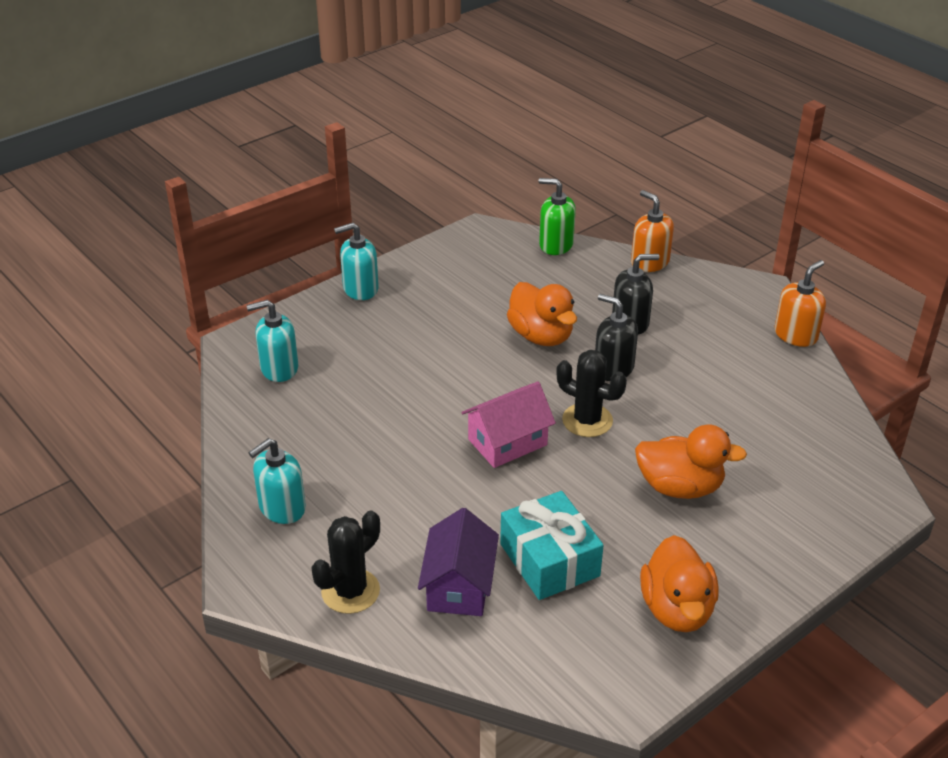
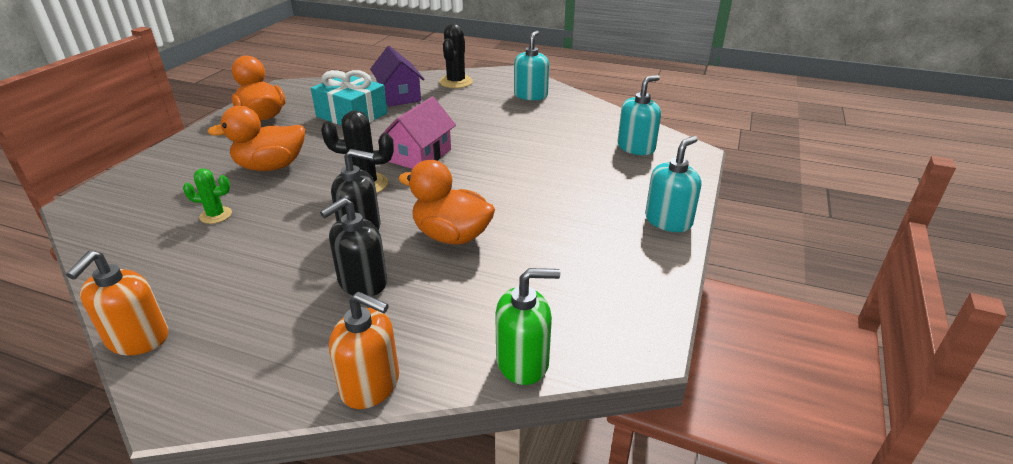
camera: 150 degrees right, 5 degrees down
(743, 432) = (216, 215): none -> green cactus

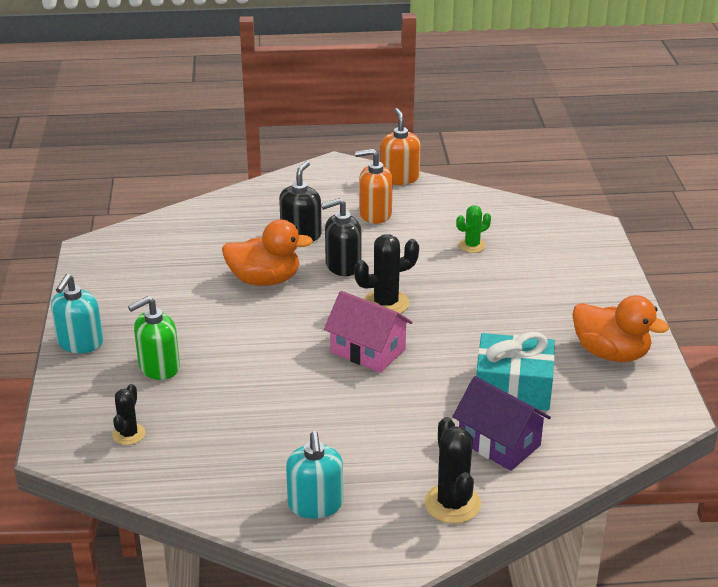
camera: 155 degrees right, 0 degrees up
(271, 167) = (497, 296): orange duck -> none
(371, 385) = (243, 194): orange soap dispenser -> orange soap dispenser (375, 214)
(420, 155) = (368, 351): pink house -> pink house turned 60 degrees counterclockwise
(523, 362) = (163, 223): green soap dispenser -> green soap dispenser (159, 367)
(636, 147) = (129, 434): turquoise soap dispenser -> black cactus

